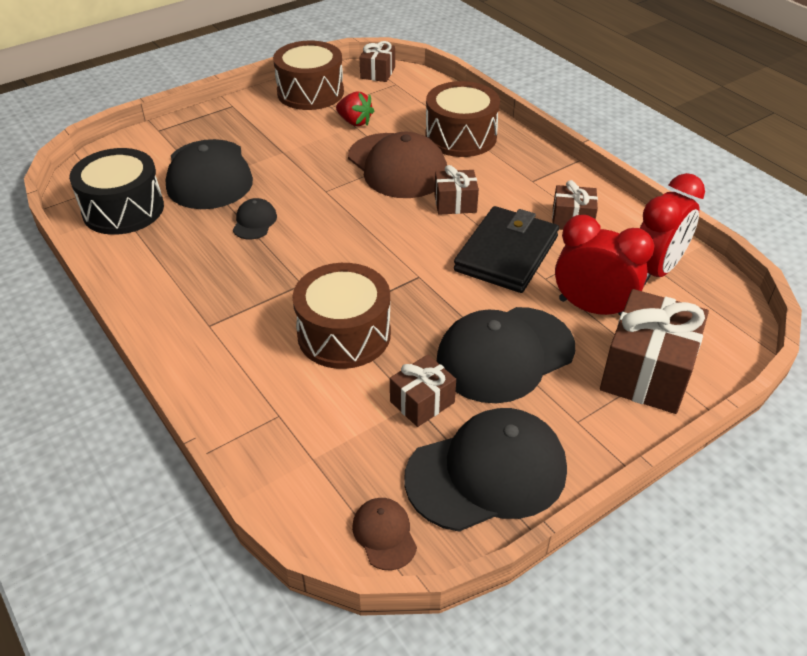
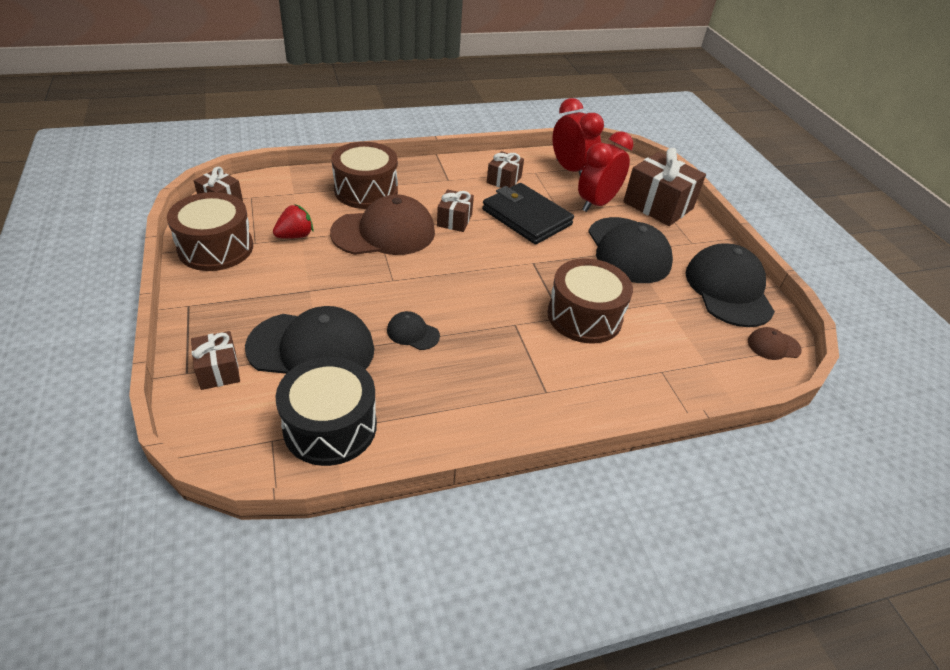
camera: 75 degrees left, 0 degrees up
(422, 402) = (663, 298): brown gift -> brown gift (218, 370)

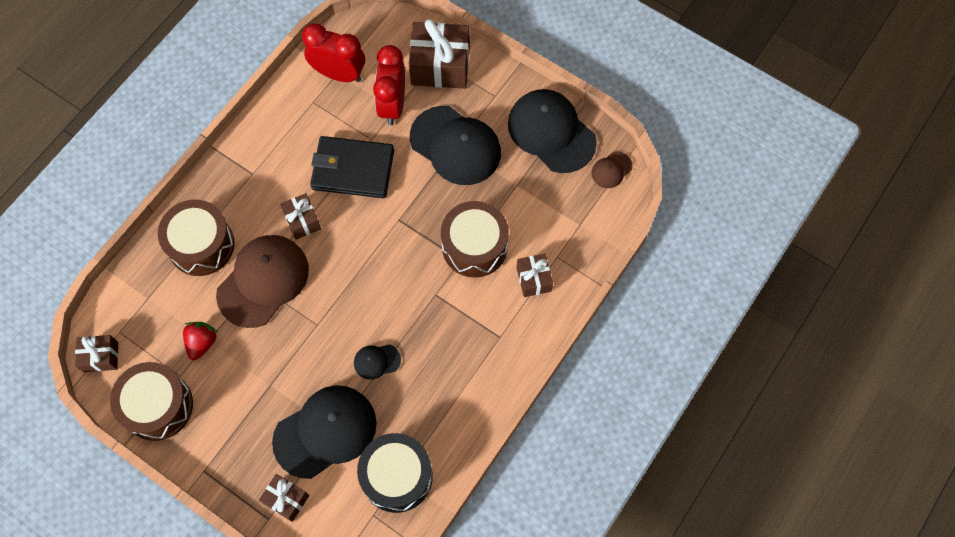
camera: 35 degrees left, 25 degrees up
(504, 180) = (297, 135): brown gift -> brown gift (533, 279)

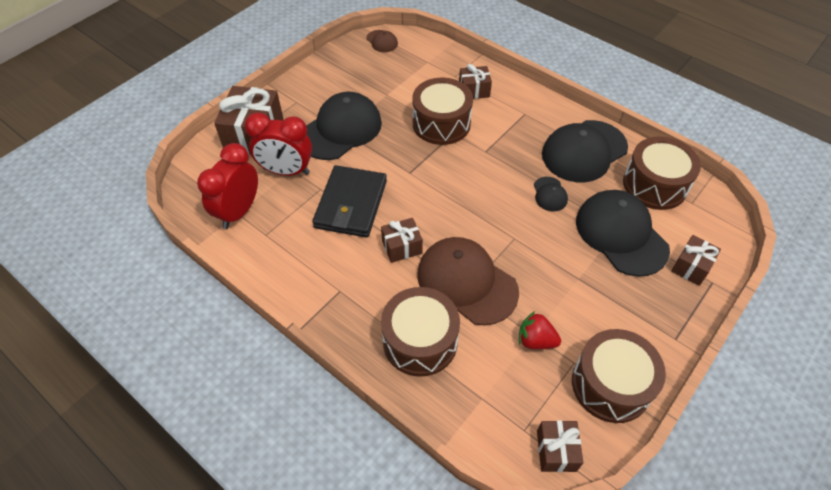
camera: 85 degrees left, 15 degrees down
(397, 476) = (654, 185): black drum -> brown drum
(551, 132) = (341, 71): black cap -> black cap (584, 151)

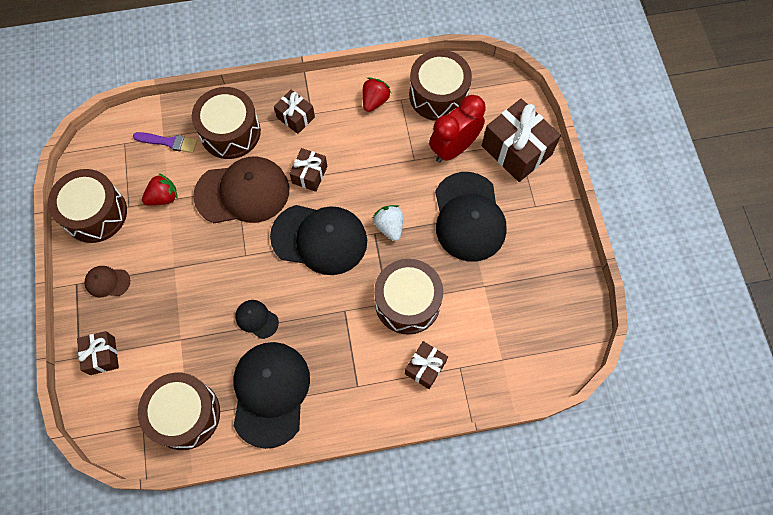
camera: 130 degrees right, 15 degrees up
(239, 211) = (438, 95): red clock -> brown drum
(283, 252) = (375, 101): none -> red strawberry
(351, 204) = (379, 169): black wallet -> none
(382, 41) = (569, 341): brown cap -> brown cap (107, 282)
(395, 167) = (389, 227): none -> white strawberry
(482, 387) = (168, 142): none -> purple brush
(556, 451) = (97, 149): brown gift -> brown gift (295, 117)
(621, 234) = (174, 334): black cap -> black cap (319, 239)

